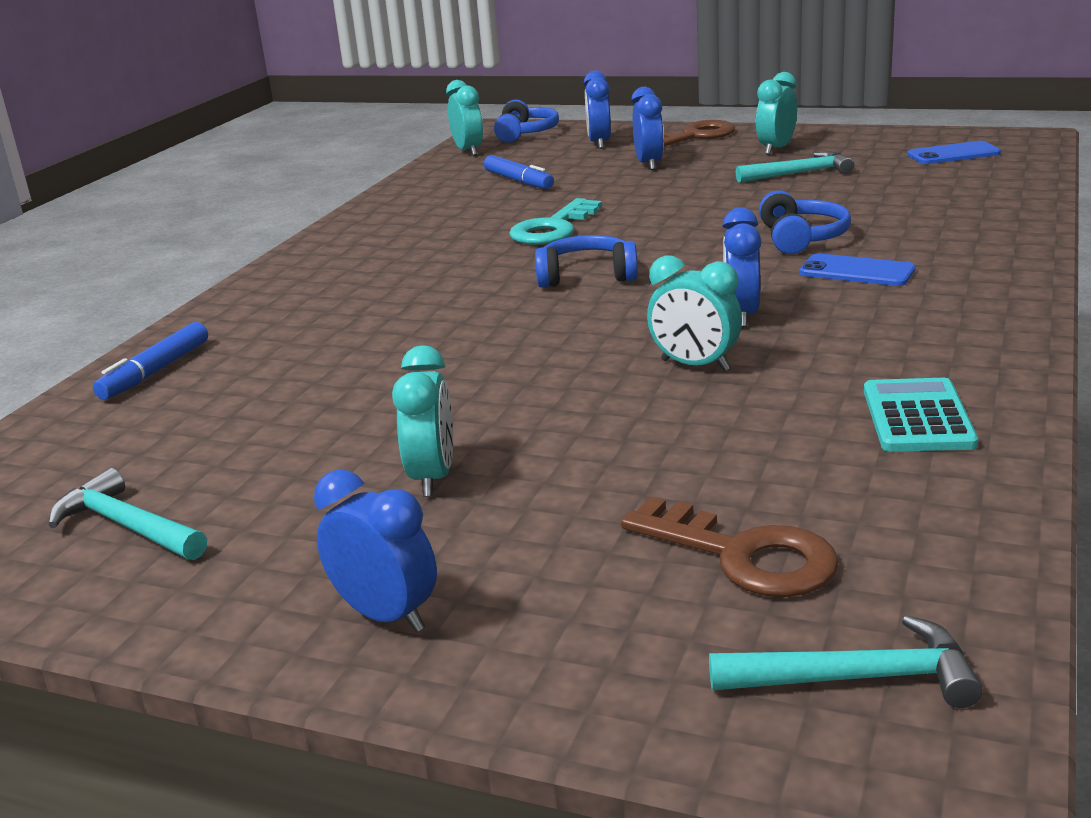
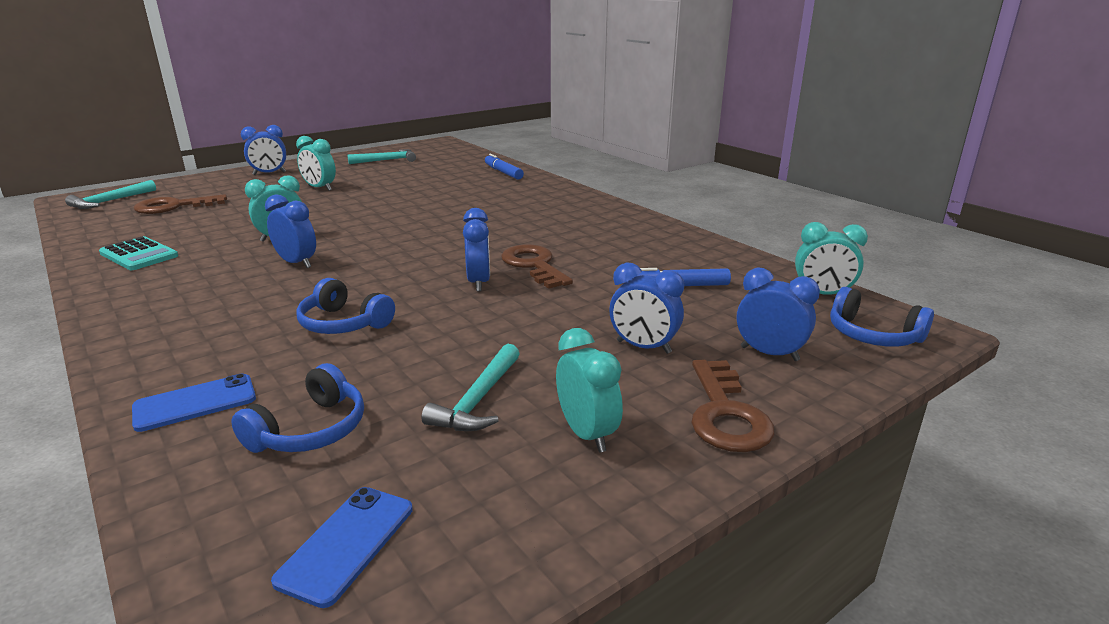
camera: 120 degrees right, 0 degrees up
(553, 228) = (534, 265): turquoise key -> brown key
(586, 276) = (432, 250): blue headphones -> blue headphones (310, 430)
(631, 231) = (479, 282): none -> blue clock
(856, 271) = (260, 312): blue phone -> blue phone (195, 403)

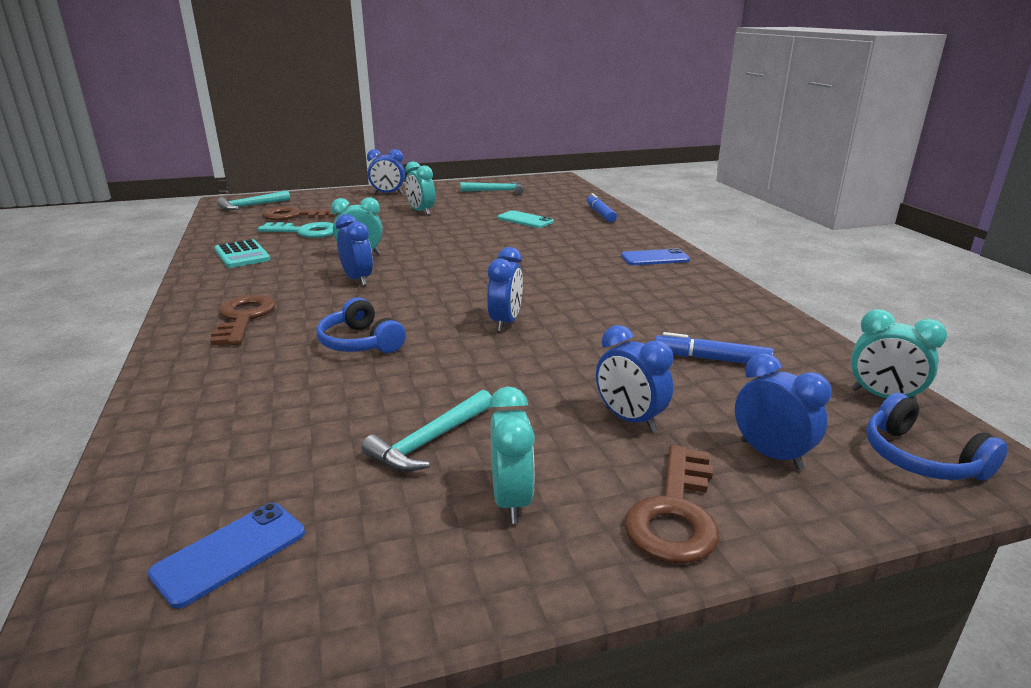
camera: 20 degrees right, 0 degrees up
(195, 403) = (199, 393): blue phone -> blue phone (655, 258)
(199, 222) = (305, 232): none -> turquoise key
(310, 430) = (269, 438): blue headphones -> none
(434, 185) = (525, 220): none -> turquoise phone
(534, 265) = (570, 313): brown key -> brown key (243, 318)

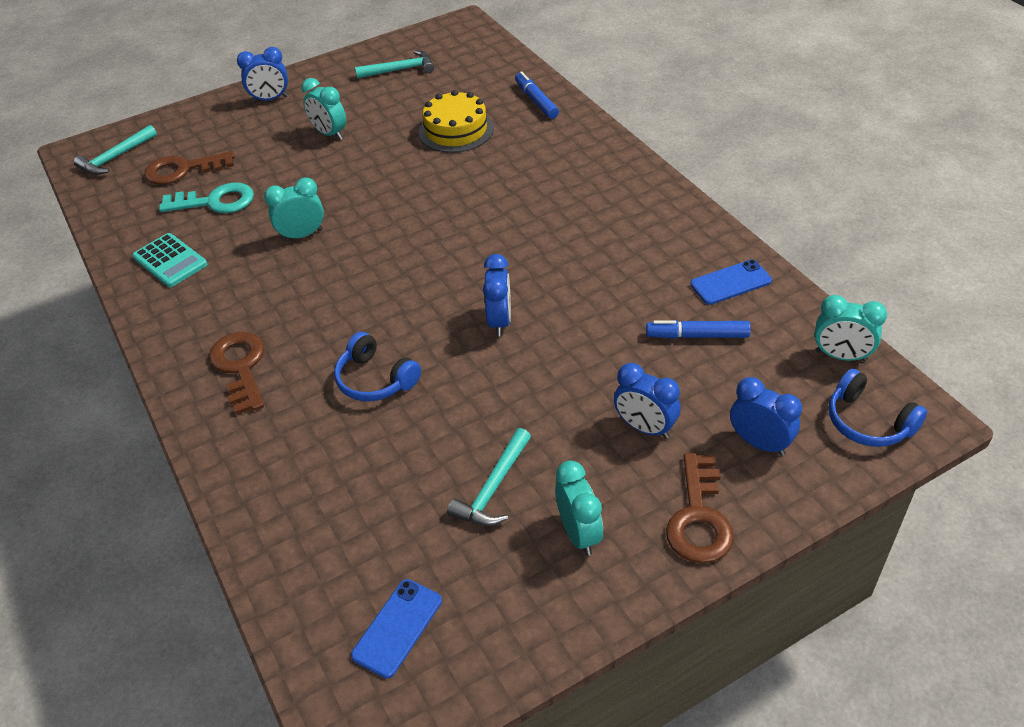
camera: 10 degrees left, 20 degrees up
(358, 279) = (322, 281): blue clock -> none
(525, 220) = (456, 130): turquoise phone -> yellow cake
(655, 258) = (615, 181): blue phone -> blue phone (730, 282)

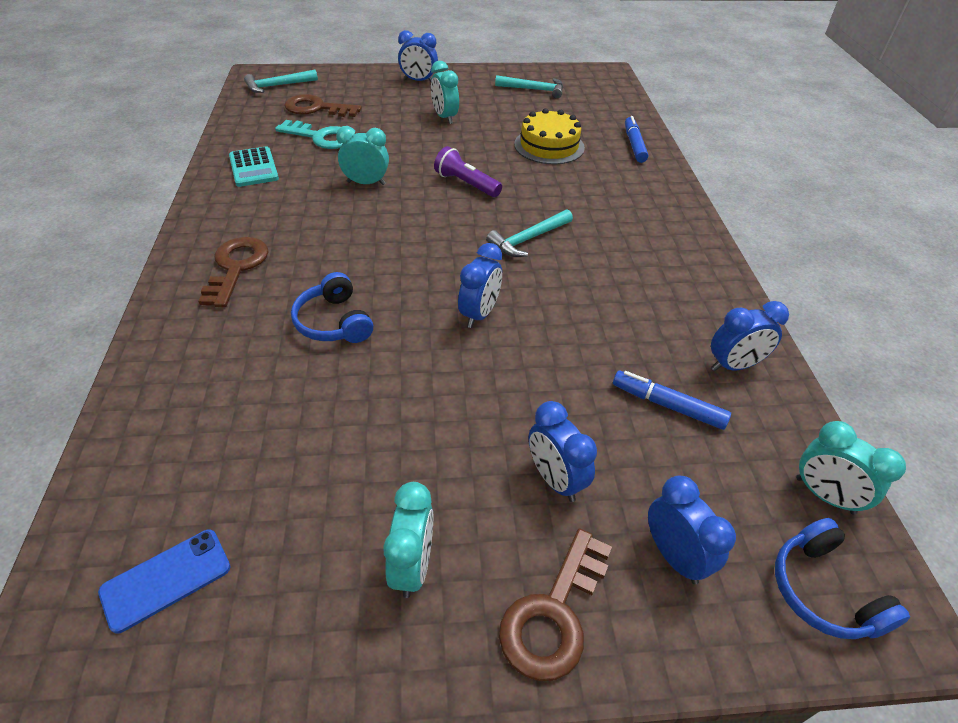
camera: 20 degrees right, 0 degrees up
(402, 200) = (466, 184): none -> purple flashlight
(493, 488) = (362, 473): turquoise hammer -> turquoise hammer (528, 239)
(730, 282) = (734, 365): blue phone -> blue clock

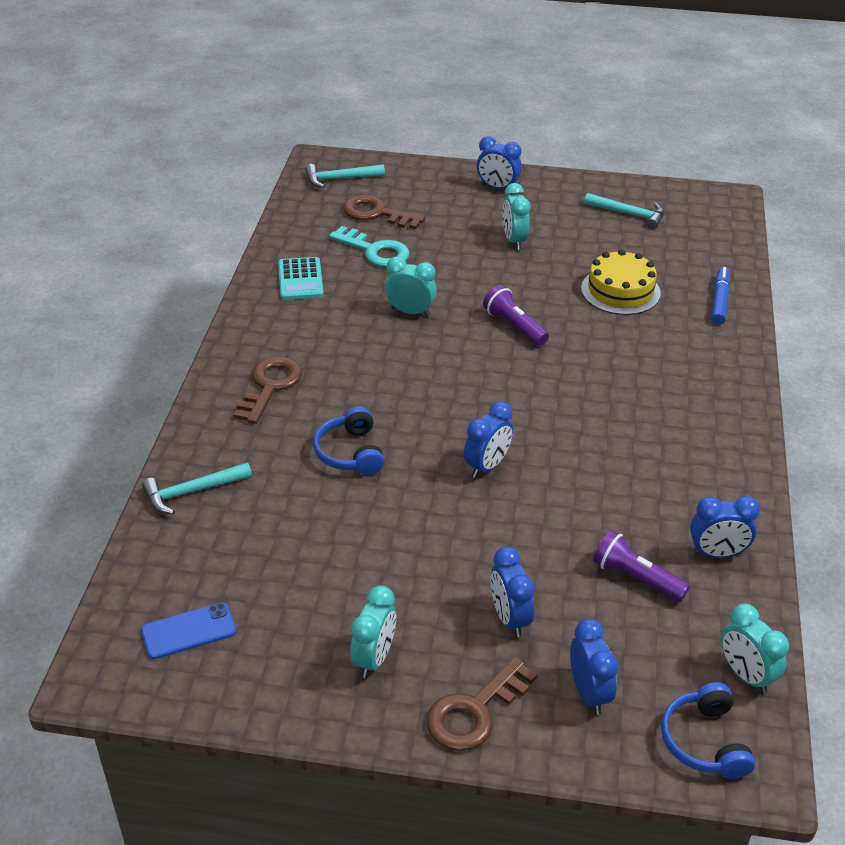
camera: 15 degrees right, 5 degrees down
(528, 239) = (560, 397): turquoise hammer -> turquoise hammer (192, 492)
(668, 405) = (636, 577): blue marker -> purple flashlight

